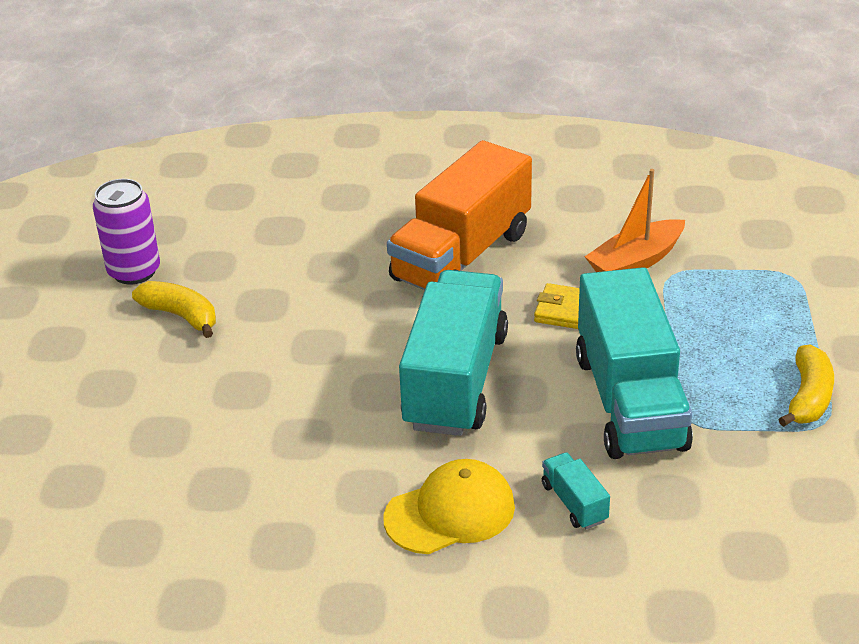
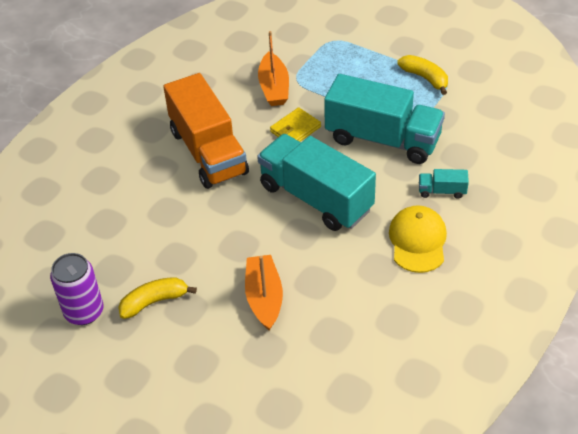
camera: 60 degrees left, 10 degrees up
(244, 402) = (264, 298): none -> orange boat

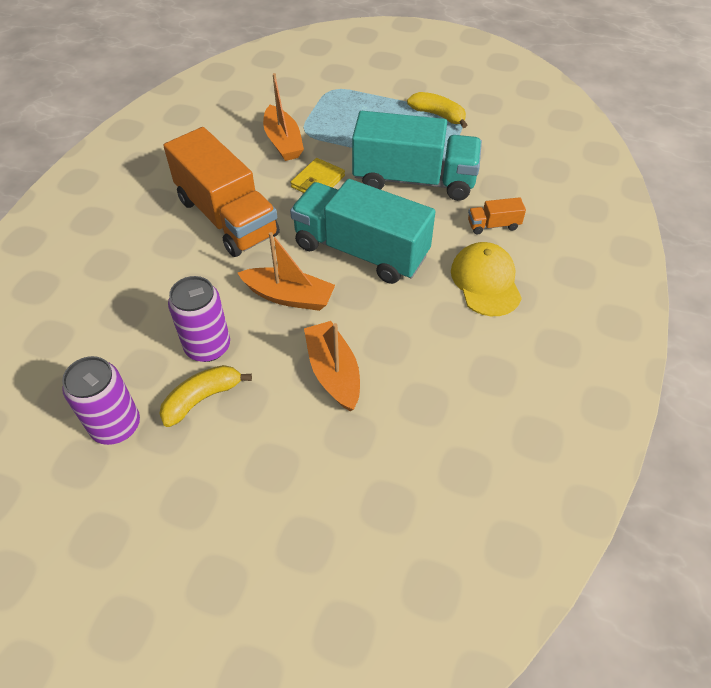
camera: 15 degrees left, 5 degrees up
(167, 261) = (207, 346): none -> purple can
(244, 229) = (289, 296): none -> orange boat
(442, 191) = (493, 225): turquoise truck -> orange truck

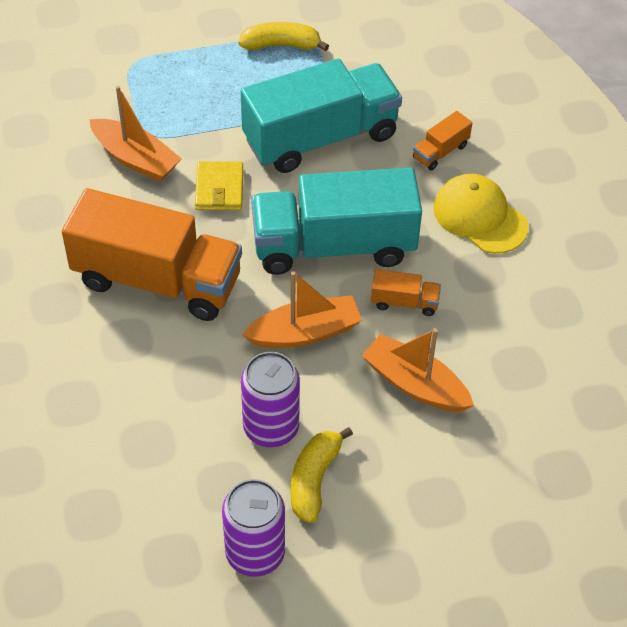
camera: 35 degrees left, 0 degrees up
(377, 312) = (404, 302): none -> orange truck

